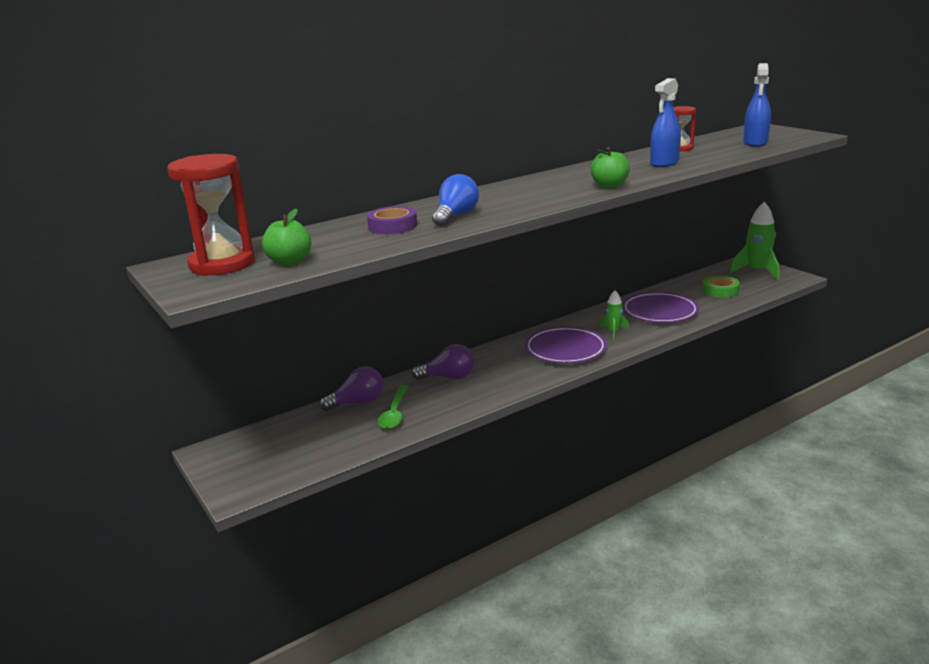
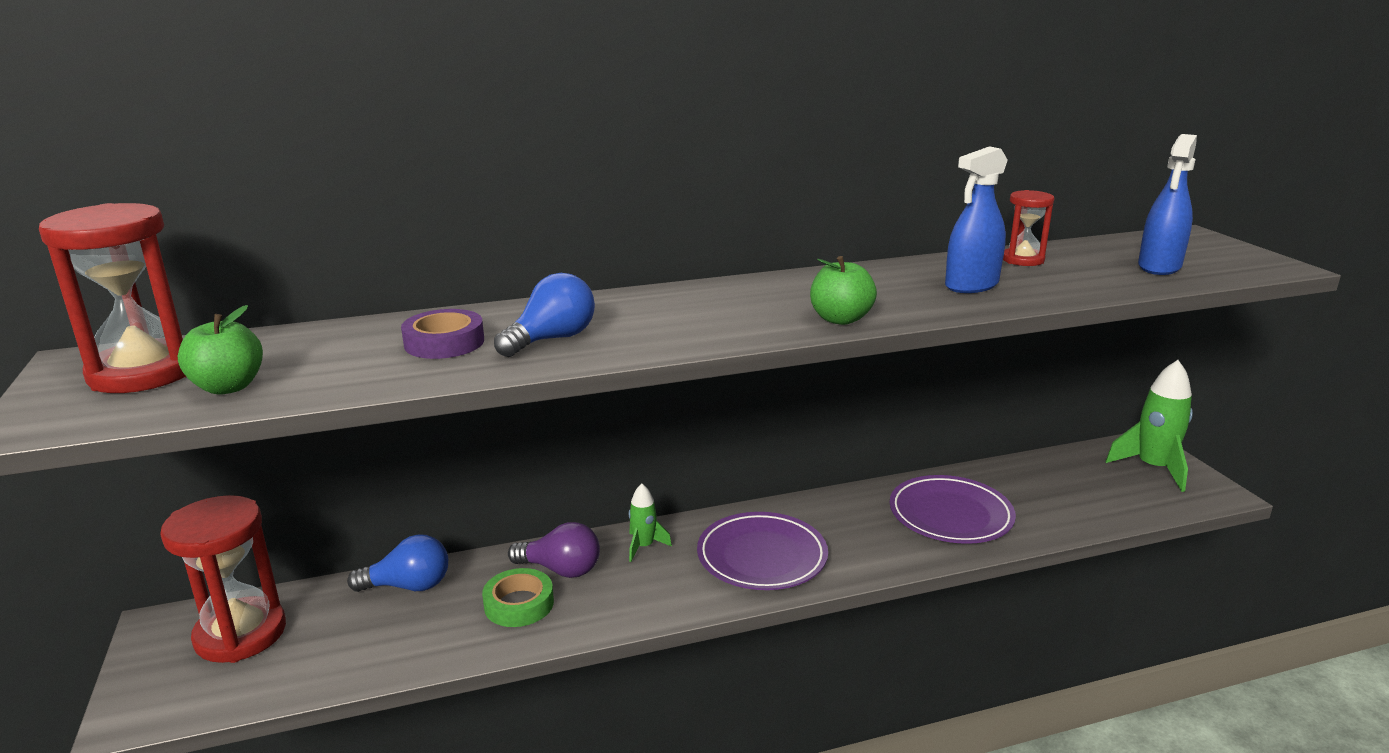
camera: 15 degrees right, 0 degrees up
(269, 445) = (241, 634): none -> red hourglass
(358, 403) = (408, 586): purple light bulb -> blue light bulb
(394, 413) = (442, 619): green spoon -> none
(614, 332) = (856, 539): green rocket -> green rocket (644, 546)
(720, 290) = (1072, 494): green tape -> green tape (519, 604)

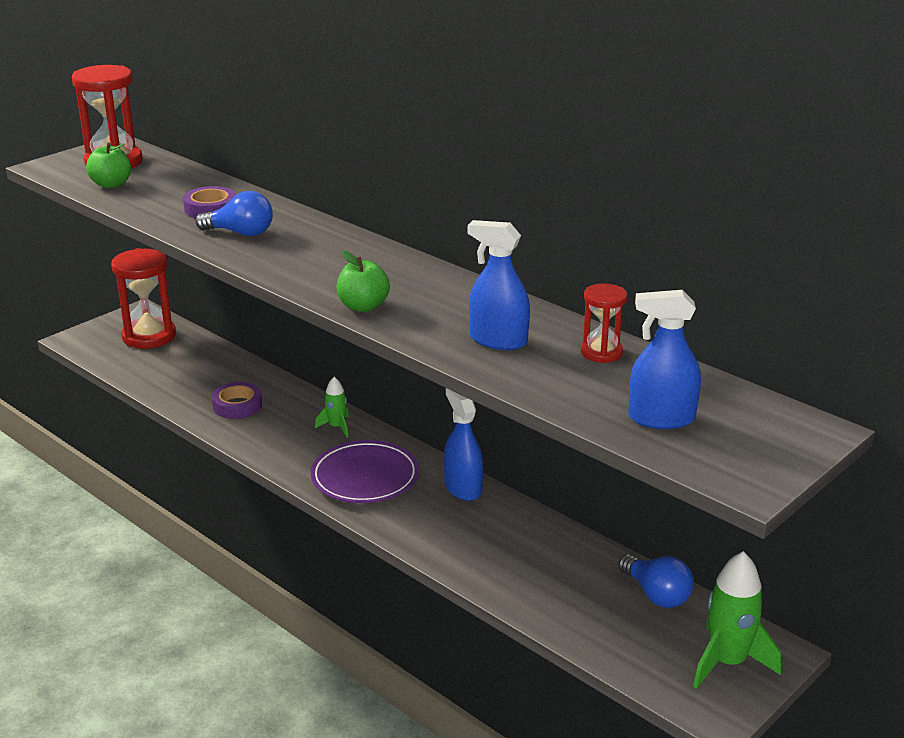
camera: 60 degrees right, 5 degrees up
(408, 586) = (227, 364): blue light bulb -> blue light bulb (656, 594)
(519, 604) = (237, 405): green tape -> purple tape
(561, 570) = (284, 406): purple light bulb -> none
(828, 506) = (463, 488): none -> blue spray bottle
(950, 515) = (507, 551): purple plate -> none

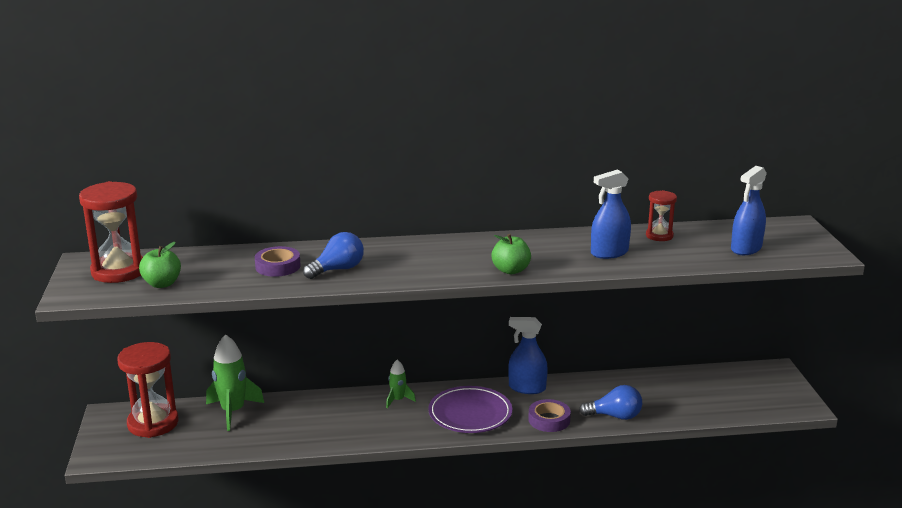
camera: 50 degrees left, 5 degrees down
(237, 405) = (313, 425): purple tape -> purple tape (549, 420)
(656, 594) = (696, 378): blue light bulb -> blue light bulb (615, 416)
(727, 662) = (769, 385): green rocket -> green rocket (233, 412)

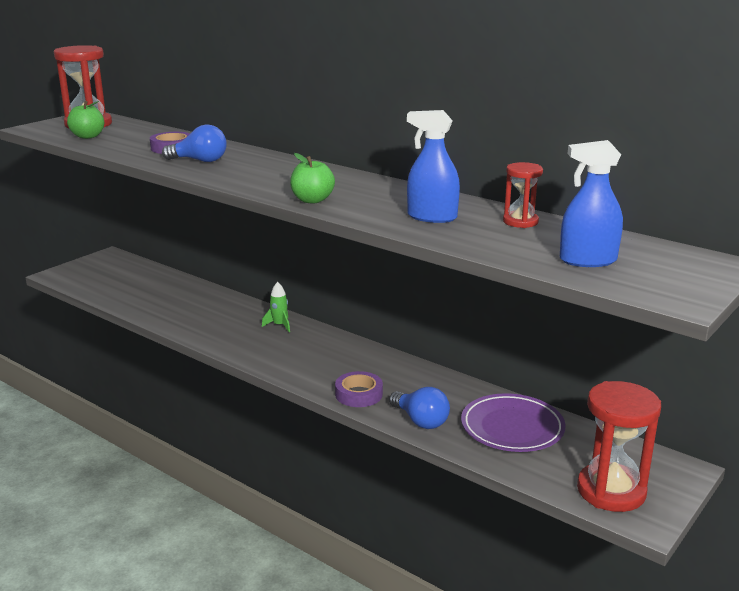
camera: 45 degrees right, 0 degrees up
(153, 423) = (118, 270): red hourglass -> red hourglass (611, 491)
(233, 412) = (169, 284): green rocket -> none
(470, 414) = (309, 359): purple plate -> purple plate (512, 427)
(527, 388) = (391, 363): blue spray bottle -> none

